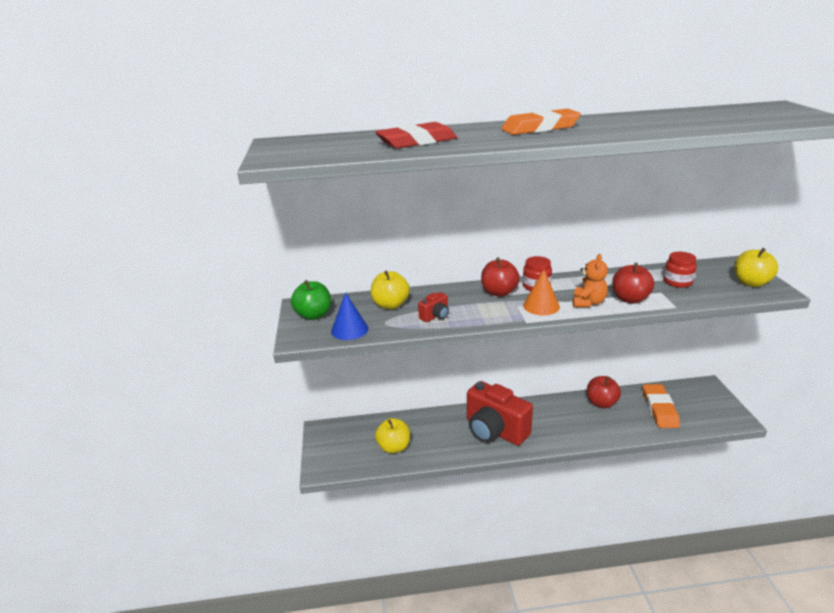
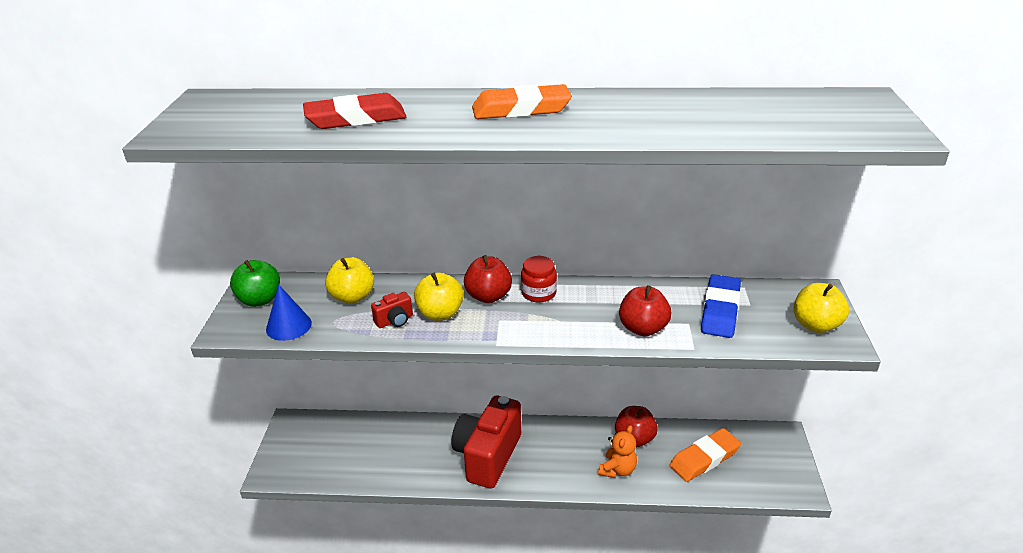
camera: 10 degrees right, 5 degrees up
(394, 447) = (362, 458): yellow apple -> yellow apple (440, 314)
(494, 431) = (488, 456): red camera -> red camera turned 60 degrees clockwise
(541, 306) = (527, 323): orange cone -> none
(588, 303) = (587, 327): orange teddy bear -> orange teddy bear (617, 470)
(659, 409) = (704, 458): orange eraser -> orange eraser turned 45 degrees clockwise
(677, 282) = (720, 310): red jar -> blue eraser

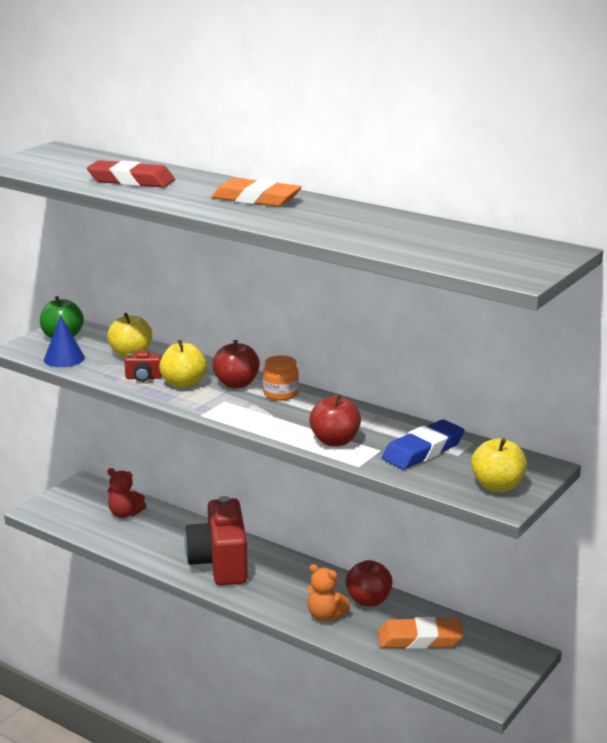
camera: 30 degrees right, 10 degrees down
(358, 439) = (125, 514): none -> red teddy bear
(488, 456) = (220, 563): red camera -> red camera turned 60 degrees counterclockwise
(538, 293) = (280, 394): red jar -> orange jar
(617, 470) = (325, 615): orange teddy bear -> orange teddy bear turned 60 degrees clockwise

